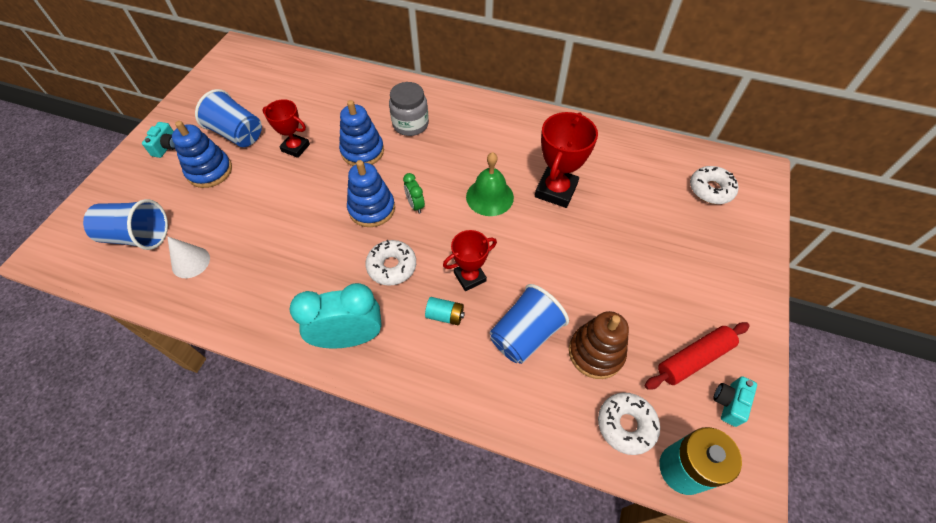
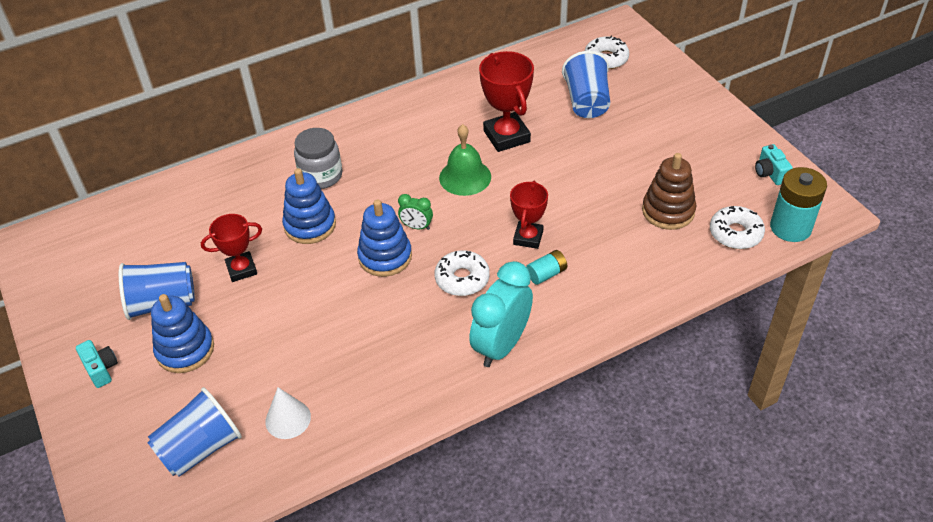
camera: 45 degrees left, 10 degrees down
(525, 334) = (613, 239): blue cup -> blue cup (586, 102)
(694, 359) = (723, 166): red rolling pin -> none

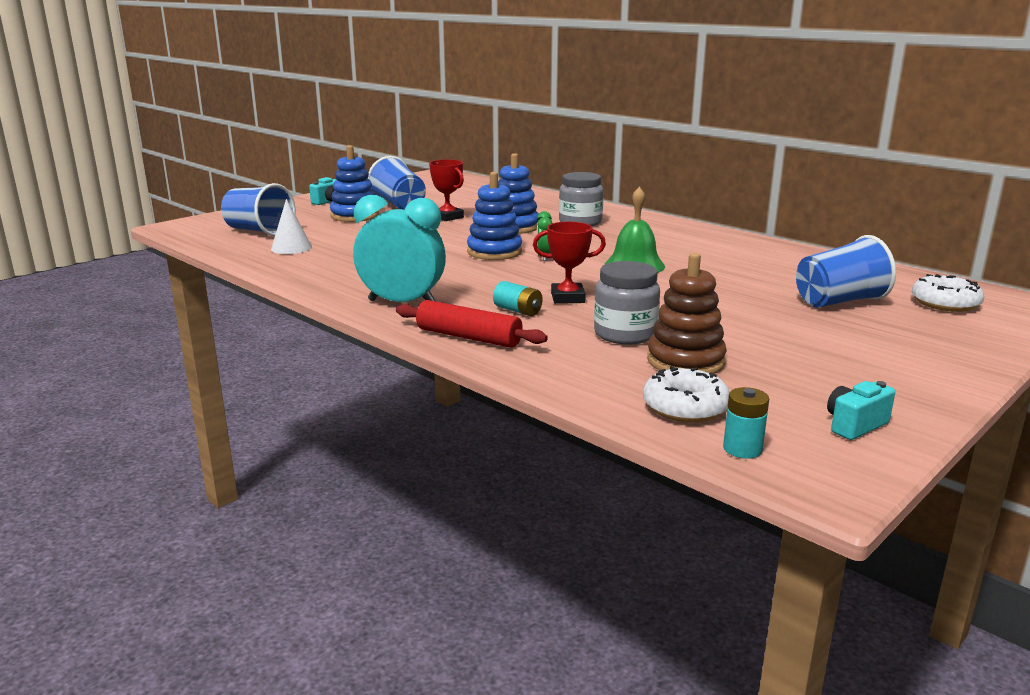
camera: 70 degrees right, 25 degrees down
(462, 279) = (485, 279): white donut -> none
(506, 136) = (721, 274): red trophy -> none
(593, 314) = (469, 337): none -> red rolling pin
(613, 226) = (625, 334): none -> grey jar
(790, 227) = (742, 449): turquoise battery -> turquoise battery, size x0.53

